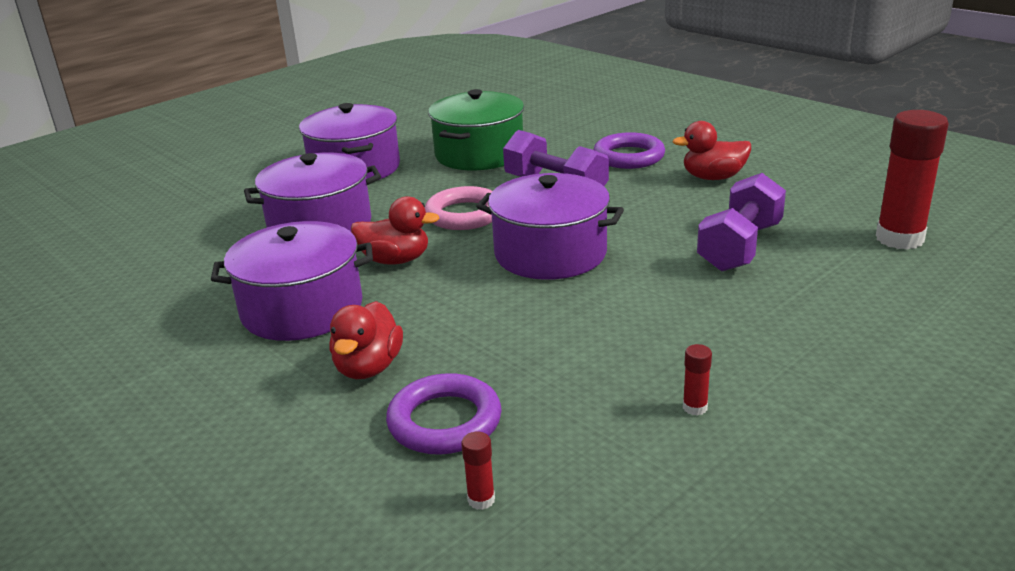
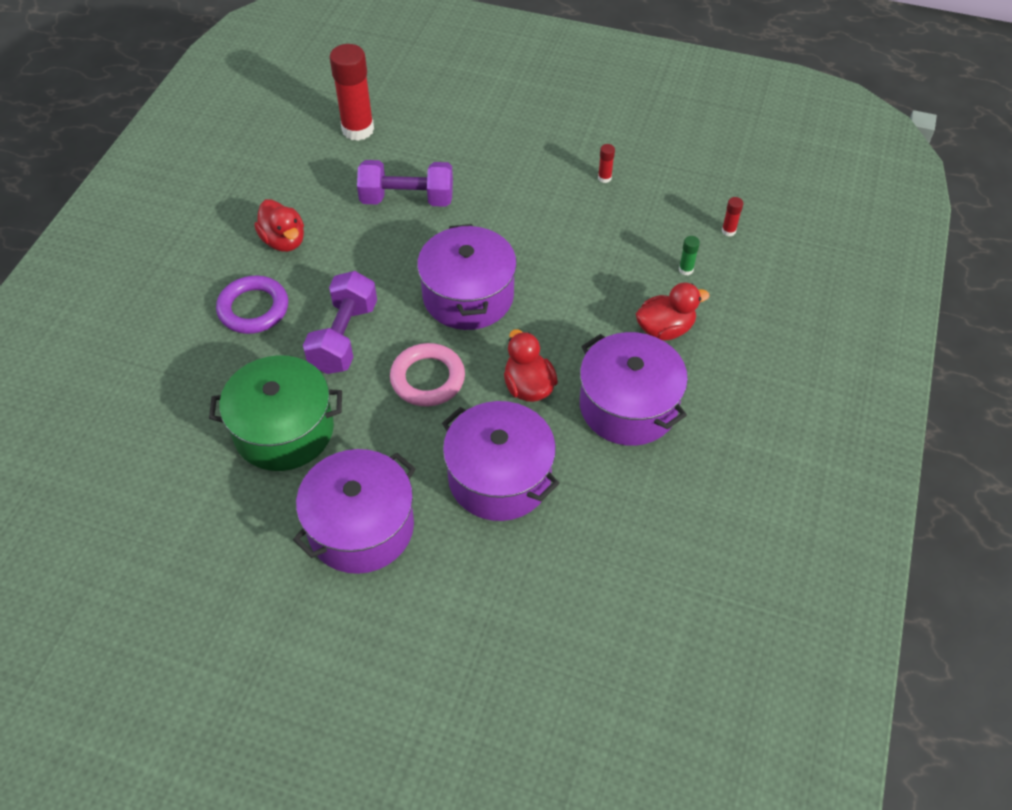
camera: 120 degrees left, 25 degrees up
(445, 421) = (686, 269): purple ring -> green glue stick

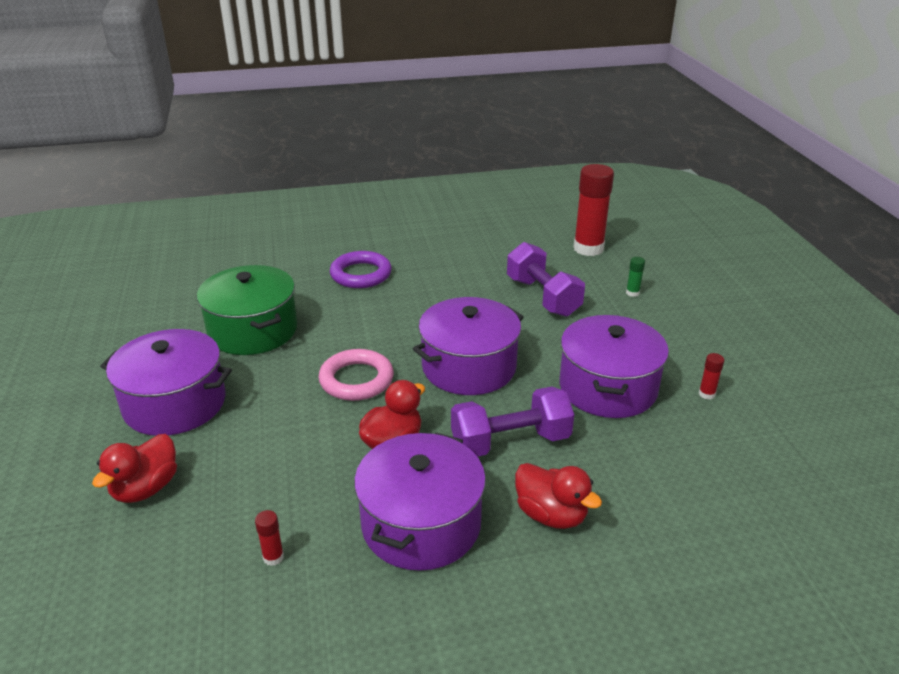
camera: 60 degrees right, 20 degrees down
(284, 241) = (438, 261): red duck -> red duck (146, 488)
(344, 337) = (367, 322): purple dumbbell -> purple dumbbell (510, 442)
(499, 477) = (271, 464): purple pot -> purple pot (608, 388)
(686, 269) = (652, 501): green glue stick -> green glue stick (632, 293)
(728, 231) = (750, 516): red glue stick -> red glue stick (273, 557)

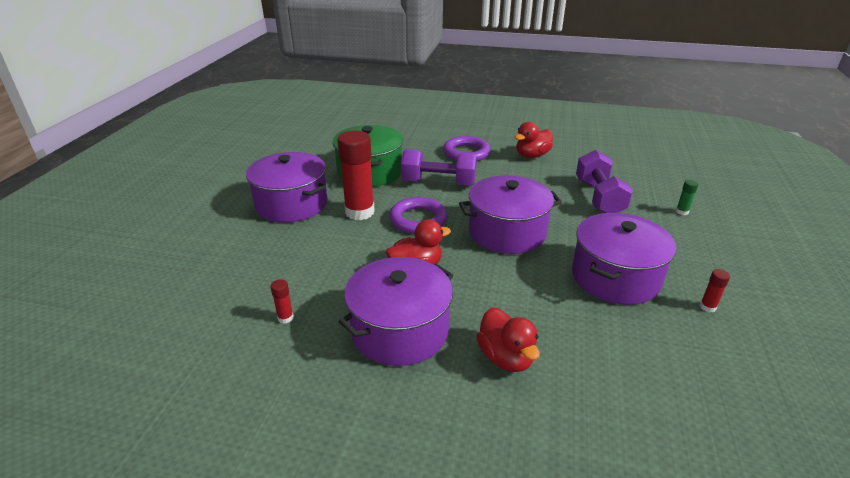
camera: 25 degrees right, 0 degrees up
(146, 488) = (240, 249): red duck -> red duck (532, 155)
(356, 380) = (418, 220): pink ring -> purple ring
(510, 442) = (506, 293): purple dumbbell -> purple dumbbell (438, 183)
(588, 248) = (660, 171): red glue stick -> red glue stick (359, 212)

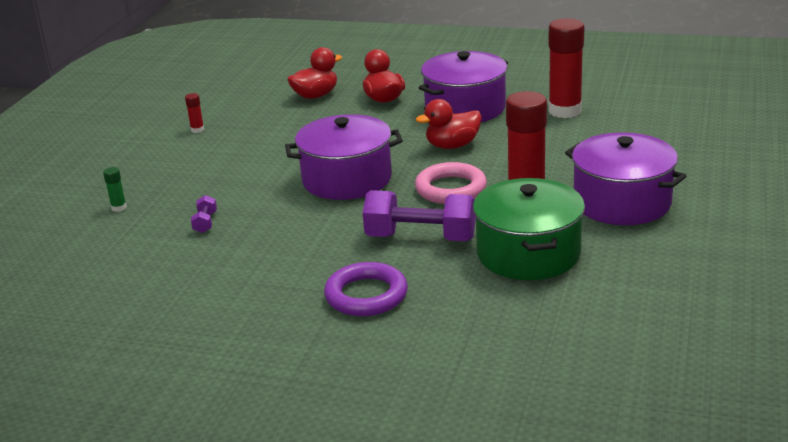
camera: 175 degrees left, 5 degrees down
(285, 318) = (565, 111): red glue stick -> red glue stick, size x2.42
(418, 220) = (451, 189): purple ring -> pink ring
(532, 155) = (254, 292): red duck -> red duck (315, 95)
(599, 197) = (205, 223): purple dumbbell -> purple dumbbell, size x0.43
(615, 277) = (259, 146): purple pot -> none

